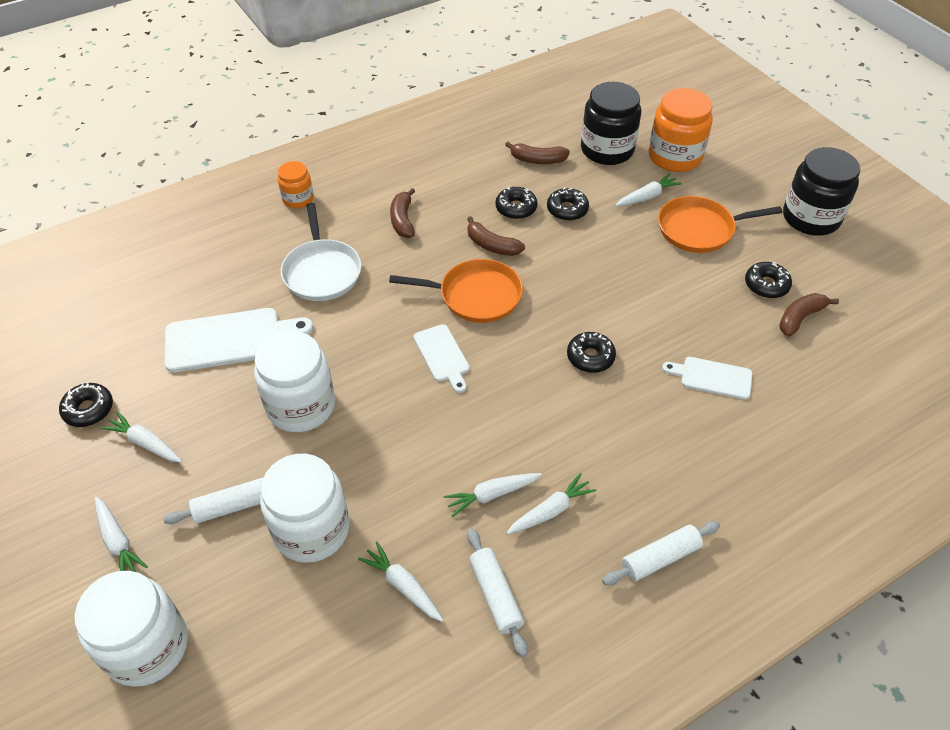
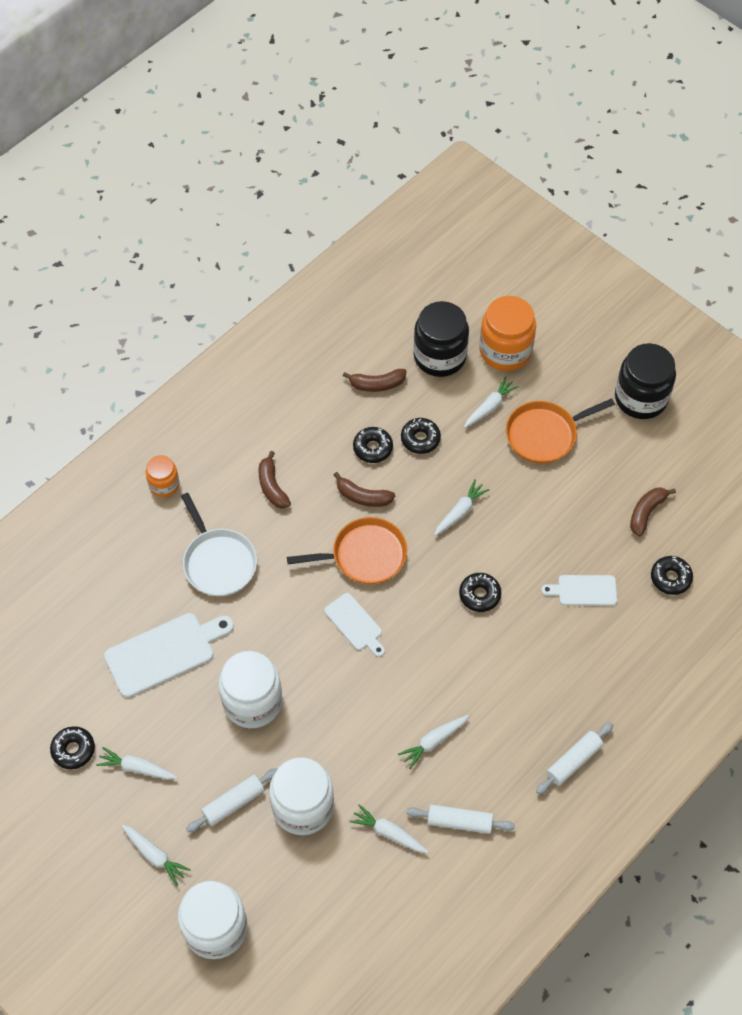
camera: 15 degrees left, 10 degrees up
(495, 595) = (459, 822): white rolling pin -> white rolling pin turned 45 degrees counterclockwise
(550, 511) = (482, 743): white carrot -> white carrot (460, 512)
(766, 285) = (613, 484): black donut -> black donut (670, 578)

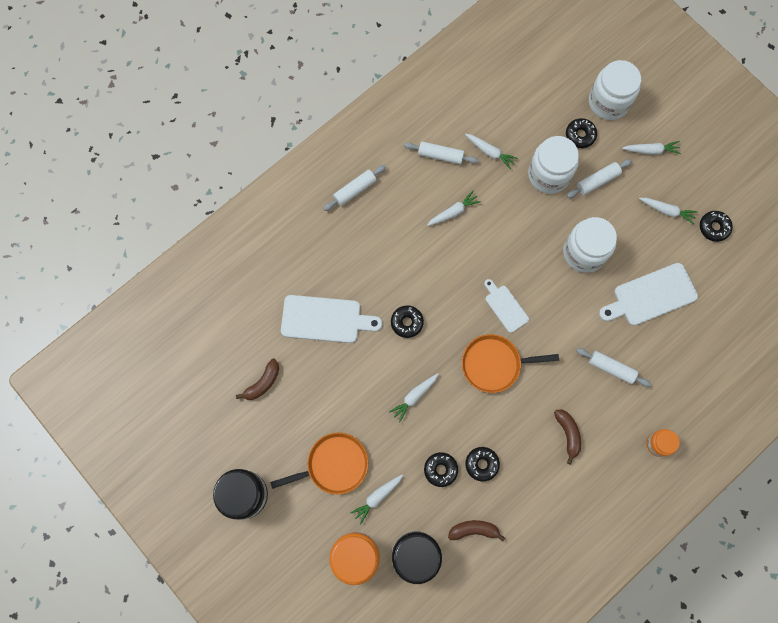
camera: 175 degrees left, 15 degrees up
(155, 855) = (651, 150): white carrot -> white carrot turned 135 degrees clockwise
(218, 562) = (611, 368): white pan -> white rolling pin
(363, 496) = (493, 418): brown banana -> none
(583, 590) = (325, 319): white cutting board -> white cutting board, size x1.71
(670, 578) = (255, 324): black donut -> black donut (580, 135)

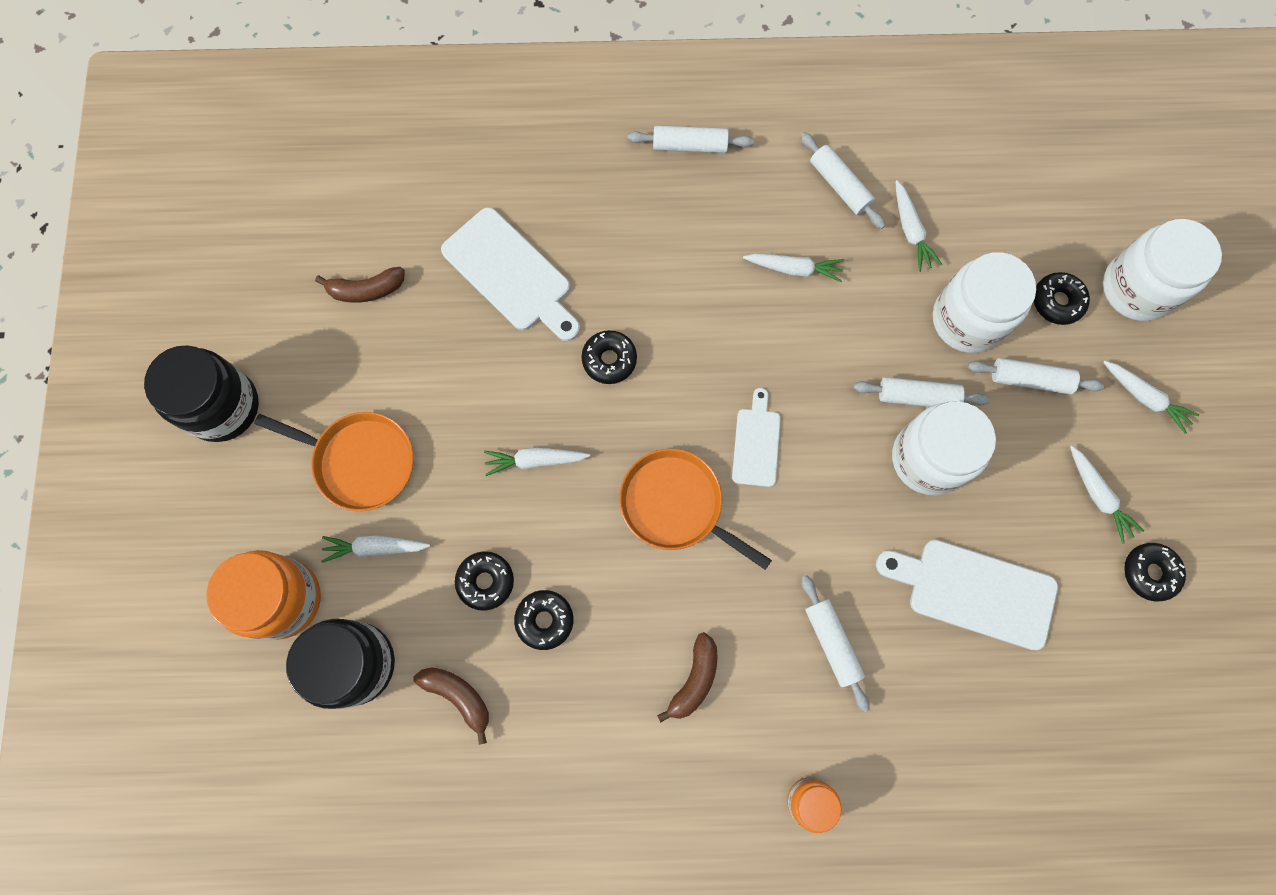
camera: 40 degrees right, 0 degrees up
(556, 228) = (917, 396): none -> white rolling pin

